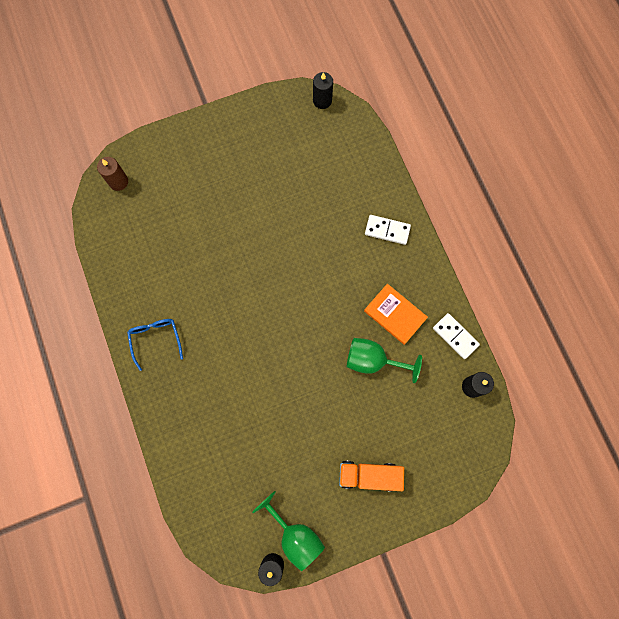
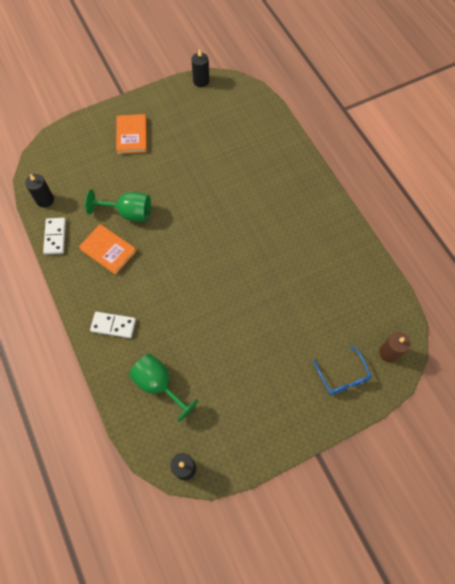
camera: 175 degrees right, 10 degrees down
(155, 339) = (317, 214): blue glasses -> blue glasses (343, 376)
(295, 535) = (186, 98): green goblet -> green goblet (159, 384)
(369, 475) = (132, 135): orange truck -> orange book
(455, 336) = (55, 237): white domino -> white domino turned 45 degrees clockwise

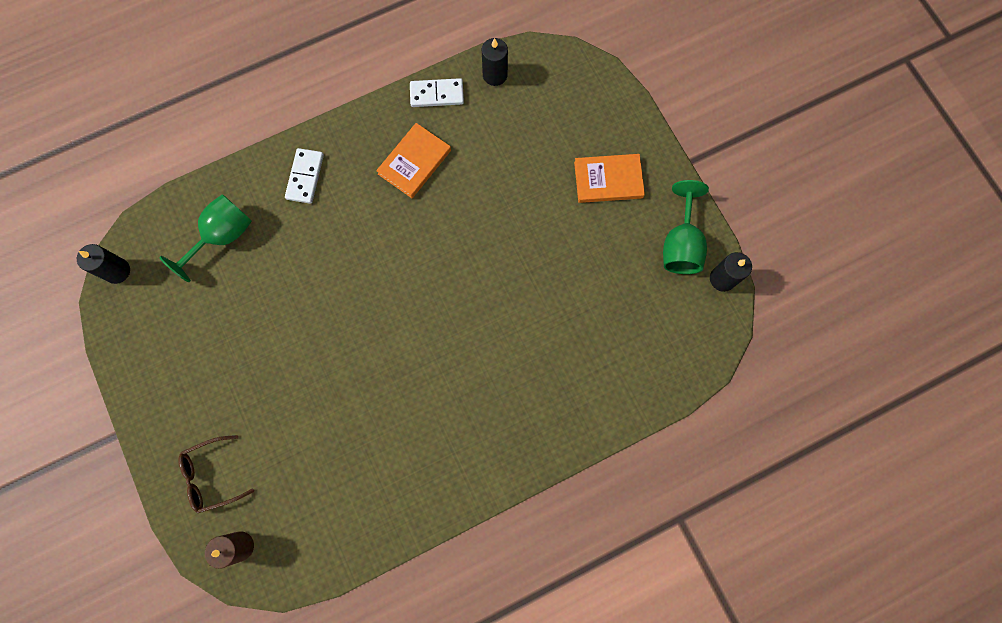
camera: 90 degrees right, 10 degrees up
(128, 213) = (473, 184): green goblet -> green goblet (680, 244)
(343, 376) = (212, 476): blue glasses -> brown glasses

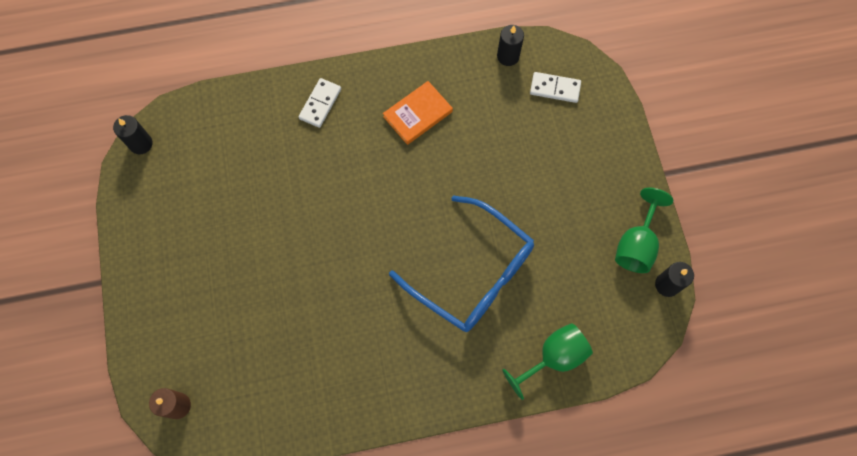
camera: 15 degrees right, 5 degrees down
(212, 476) = (171, 338): brown glasses -> none
(222, 236) = (236, 137): green goblet -> green goblet (553, 358)
(437, 94) = (452, 61): white domino -> white domino (555, 88)
(518, 319) = (473, 273): none -> blue glasses
(608, 180) = (585, 171): orange book -> none

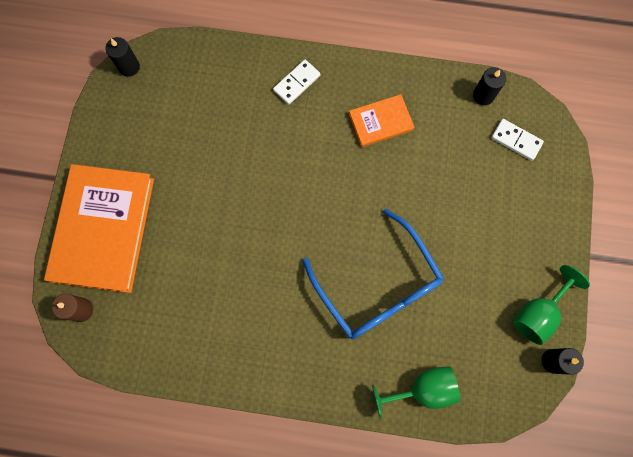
camera: 20 degrees right, 5 degrees up
(172, 316) = (103, 229): none -> orange book

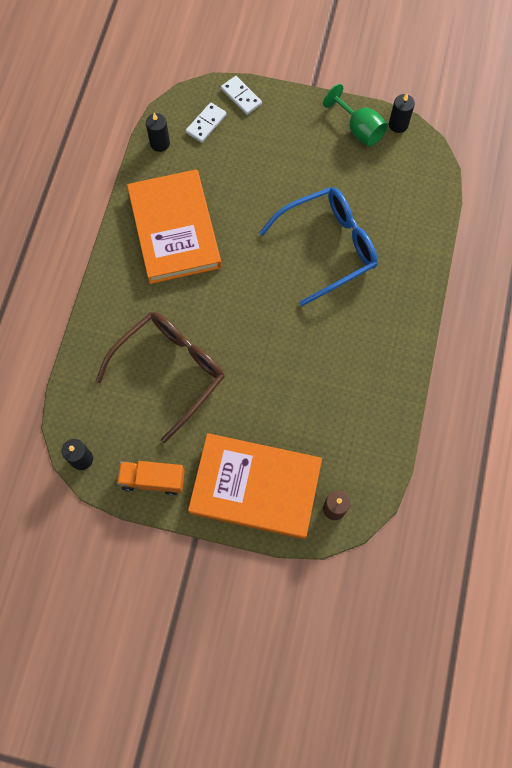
camera: 85 degrees left, 5 degrees down
(110, 132) = (153, 480): none -> orange truck
(221, 136) = (170, 371): none -> brown glasses
(297, 83) = (124, 298): white domino -> white domino (241, 96)
(381, 122) = (174, 229): orange book -> orange book, size x2.04
(422, 389) = (418, 222): green goblet -> none

